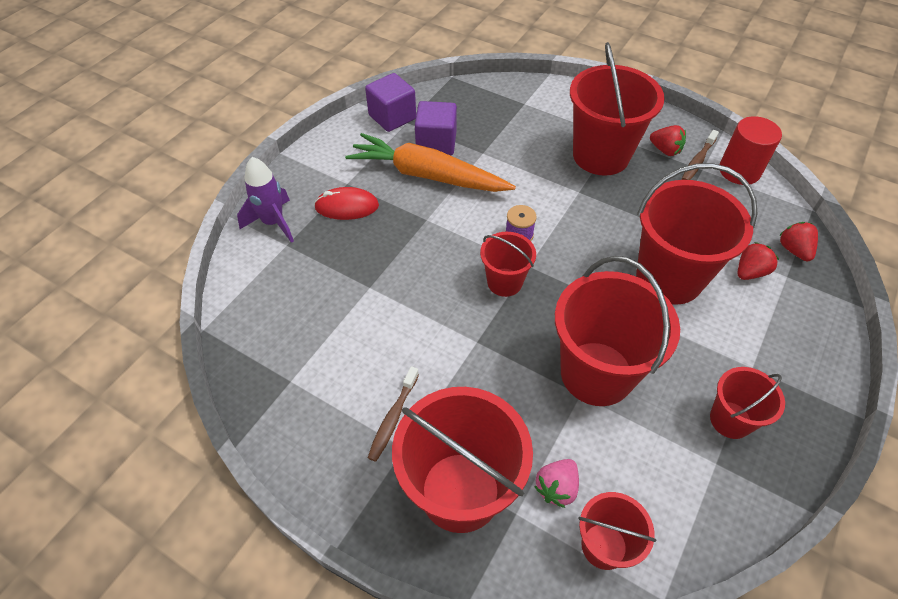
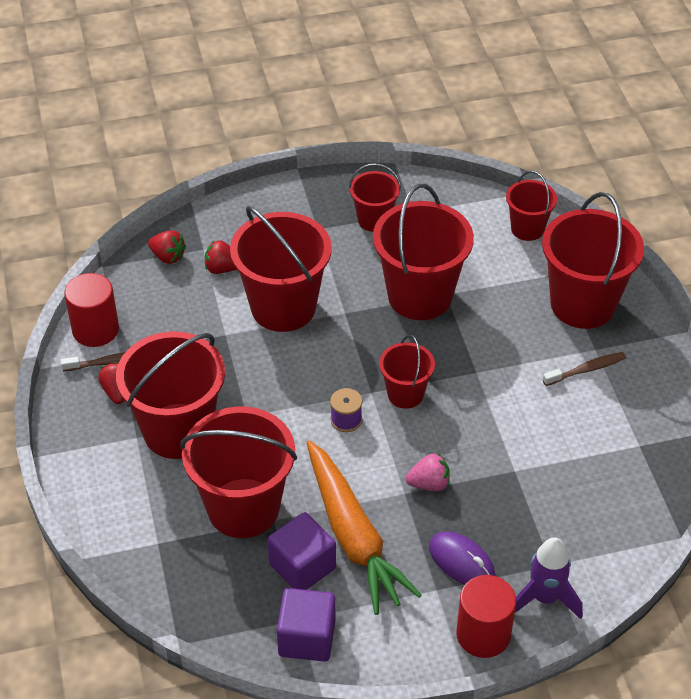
camera: 135 degrees left, 5 degrees down
(295, 180) = (483, 634): none -> red cylinder
(347, 207) = (461, 562): red mouse -> purple mouse
(506, 146) = (243, 508): none -> red bucket
(556, 487) = (522, 266): pink strawberry -> pink strawberry (429, 484)
(794, 250) = (168, 256): red strawberry -> red strawberry turned 90 degrees counterclockwise

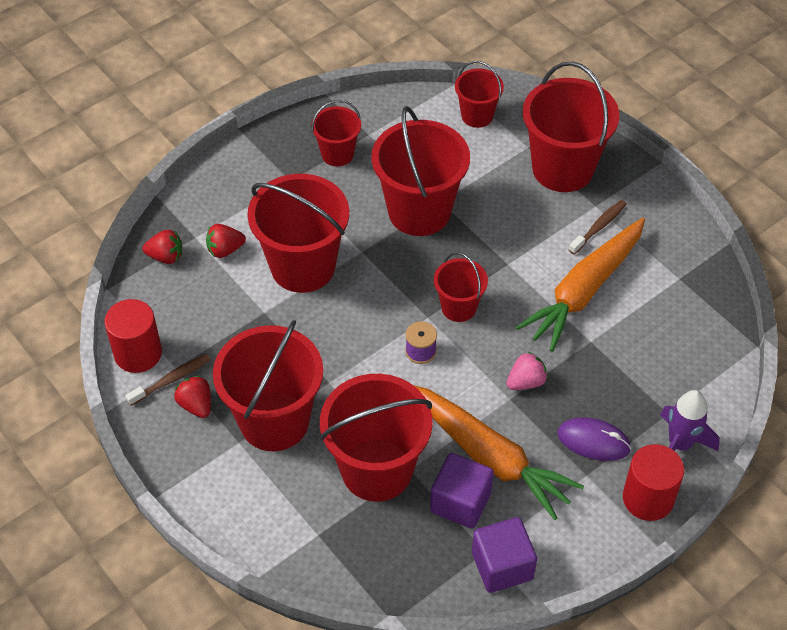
camera: 25 degrees left, 5 degrees up
(536, 422) = (584, 291): none -> orange carrot

